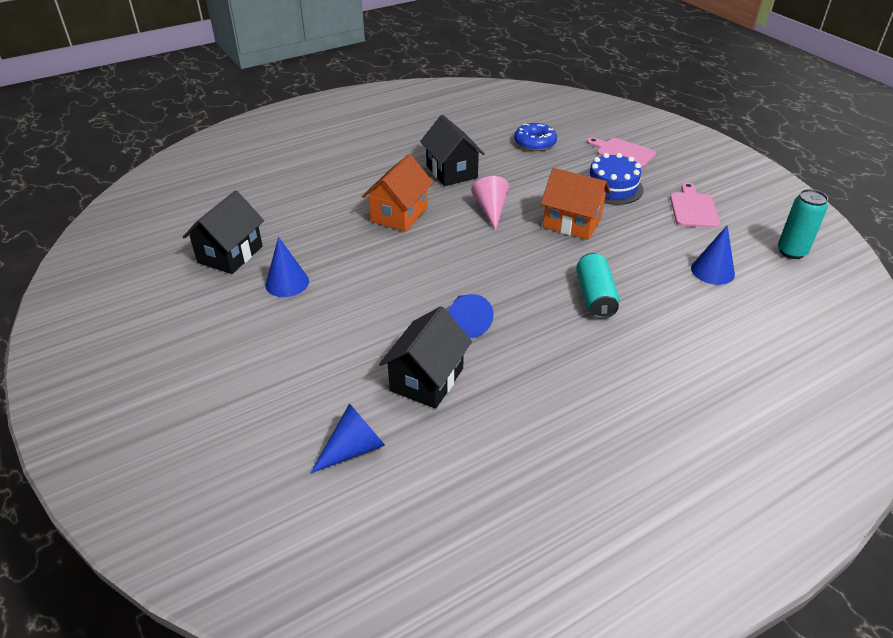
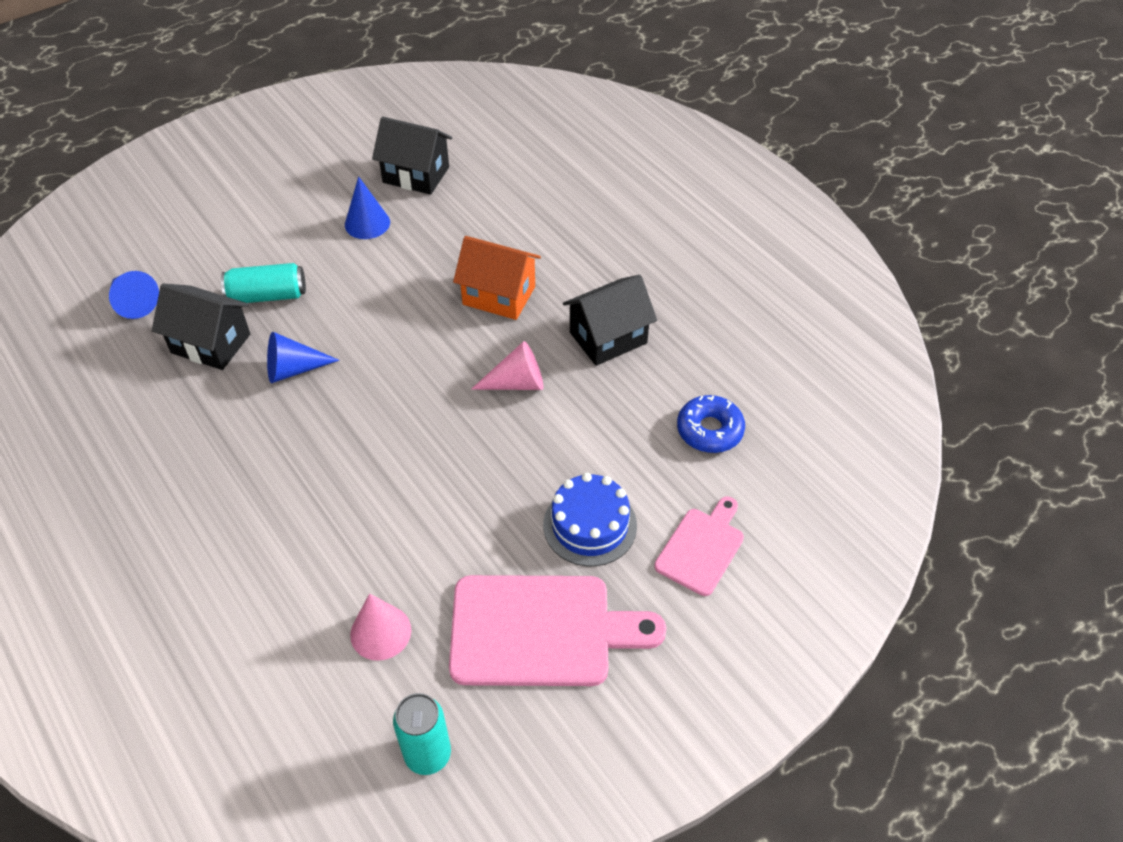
camera: 85 degrees right, 10 degrees up
(572, 223) = (491, 471): orange house -> none
(595, 296) = (331, 489): turquoise can -> turquoise can (267, 295)
(693, 208) = (540, 630): pink cutting board -> pink cutting board, size x1.76
(712, 271) = (380, 632): blue cone -> pink cone

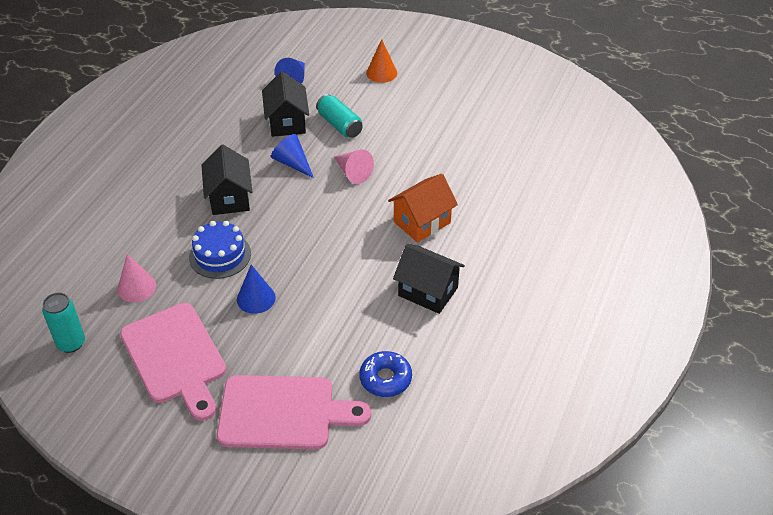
camera: 60 degrees right, 5 degrees down
(212, 217) = (381, 73): none -> orange cone
(367, 223) = (433, 135): blue cone -> blue cone (256, 298)
(416, 175) = (495, 135): black house -> black house (229, 198)
(499, 295) = (422, 222): orange house -> orange house turned 60 degrees clockwise
(517, 383) = (354, 264): pink cone -> pink cone (353, 172)
(590, 525) = (265, 348): blue cake -> blue cake (220, 255)
(701, 548) = (283, 413): pink cutting board -> pink cutting board, size x1.76

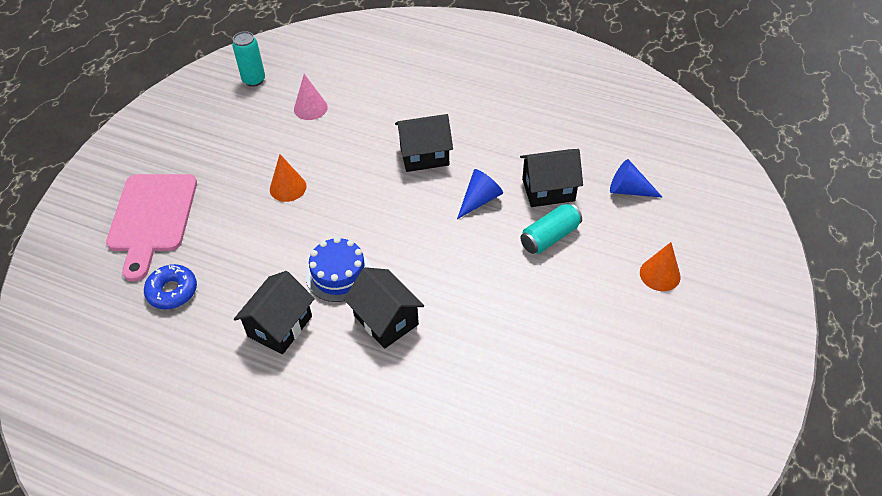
camera: 90 degrees right, 5 degrees up
(175, 357) = (227, 142): pink cutting board -> none
(220, 255) = (345, 157): blue cake -> blue cake (339, 274)
(256, 298) = (288, 187): blue cone -> orange cone
(353, 172) = (467, 253): pink cone -> none
(422, 222) = (386, 320): orange house -> black house

